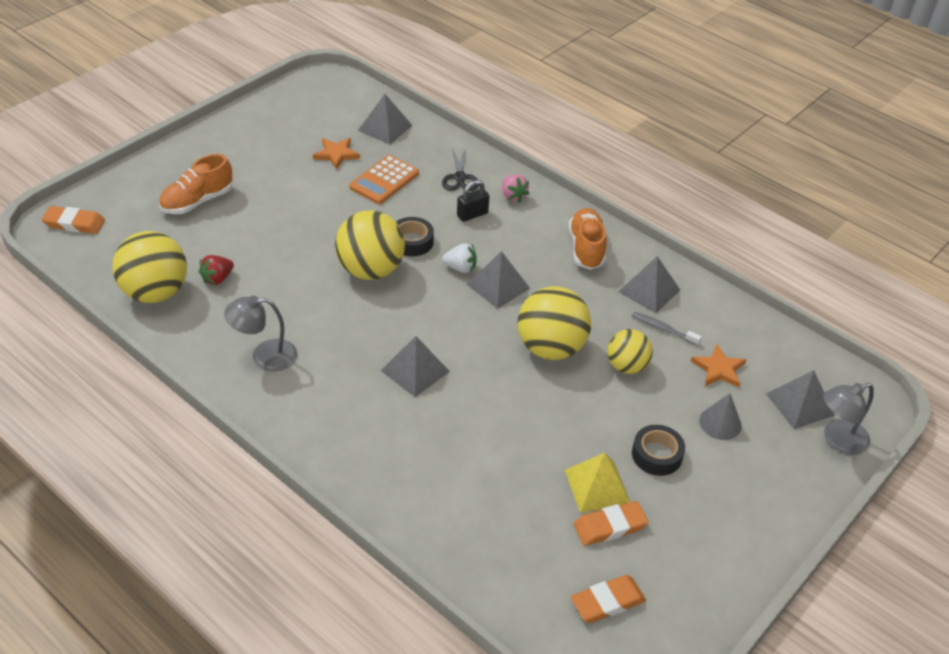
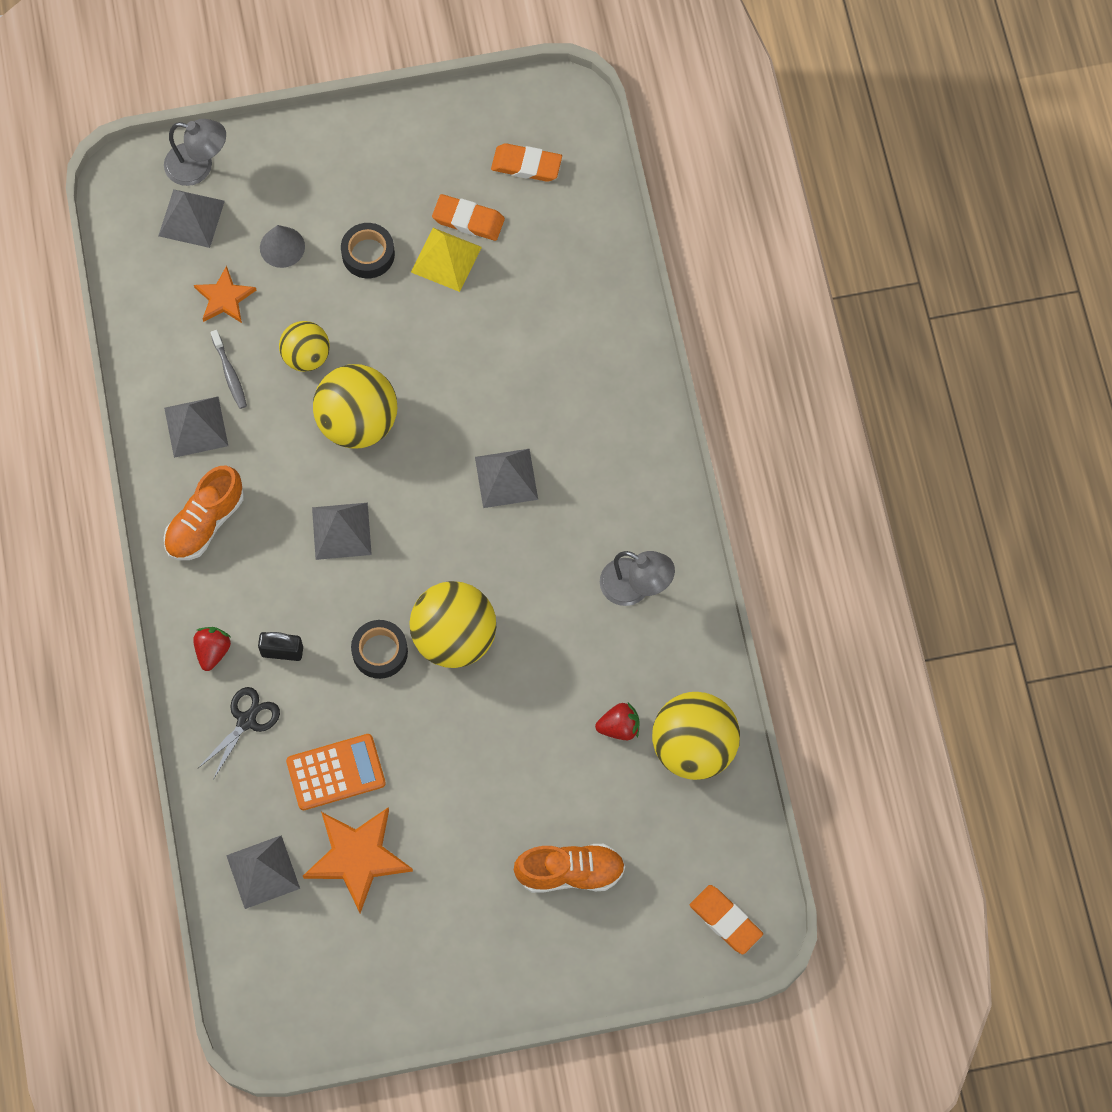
camera: 140 degrees left, 25 degrees up
(336, 154) = (357, 857): orange star -> orange star, size x1.63
(460, 268) = (359, 580): white strawberry -> none
(513, 196) = (213, 651): pink strawberry -> red strawberry

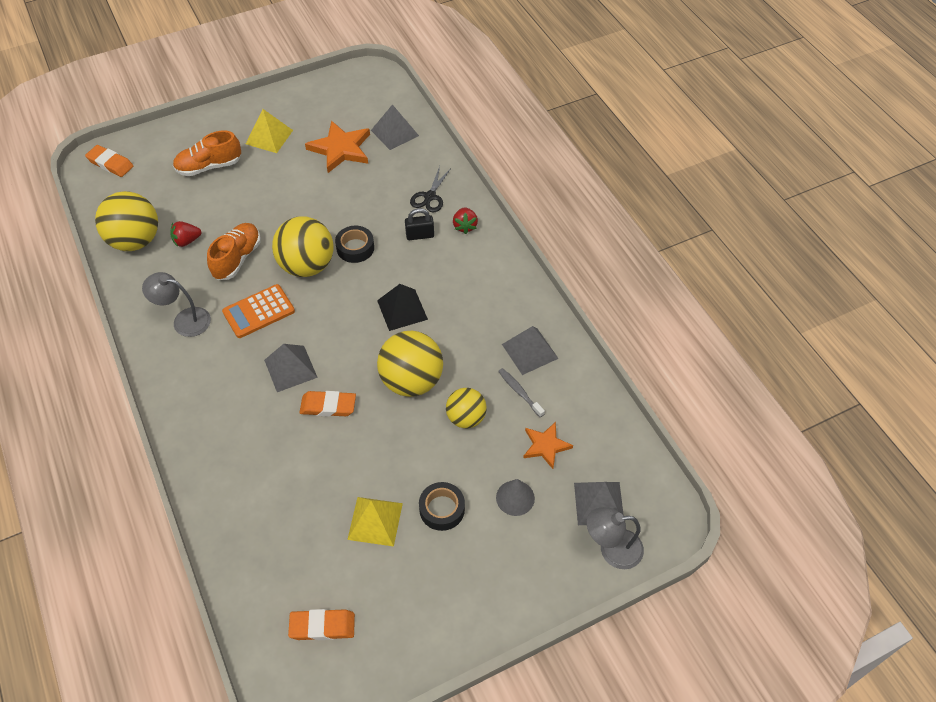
camera: 165 degrees right, 15 degrees down
(205, 522) = (498, 294): orange shoe -> orange shoe (237, 258)
(336, 772) = (365, 184): orange calculator -> orange calculator (259, 312)
(341, 531) = (402, 309): grey pyramid -> black pyramid
(466, 915) = (269, 137): none -> yellow pyramid
(468, 220) = (364, 560): orange eraser -> orange eraser (328, 406)

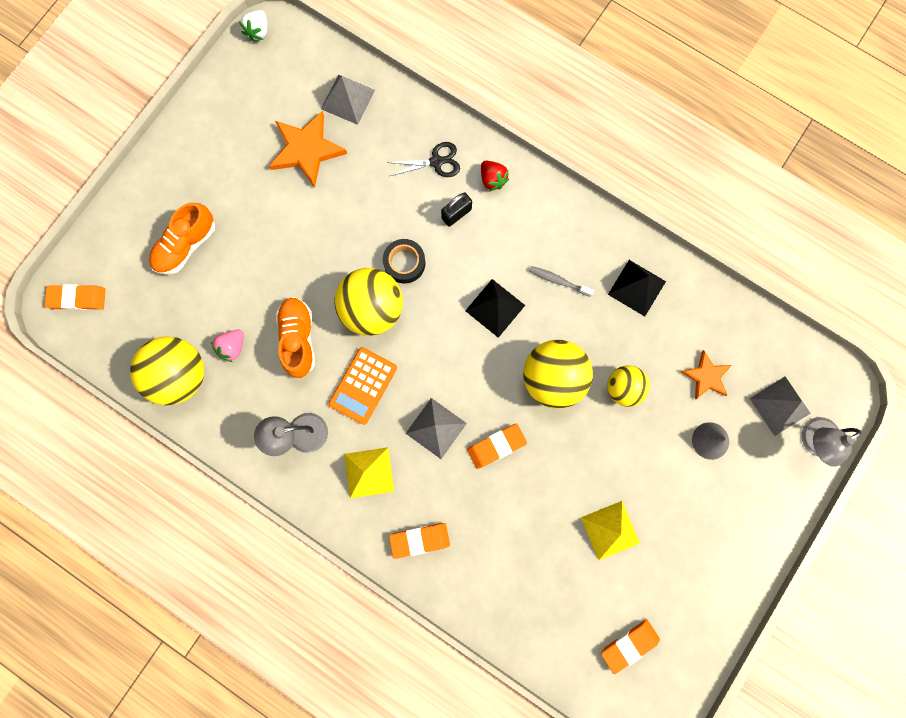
camera: 30 degrees left, 25 degrees up
(187, 241) = (232, 347): red strawberry -> pink strawberry
(213, 441) = (419, 540): none -> orange eraser
(269, 137) = (221, 174): yellow pyramid -> yellow pyramid (369, 472)
(363, 70) = (258, 31): none -> white strawberry
(430, 196) = (436, 162): black scissors -> black scissors turned 90 degrees counterclockwise
(442, 509) = (657, 487): black tape -> none
(519, 392) = (653, 335): grey toothbrush -> grey toothbrush (558, 281)
(530, 351) = (636, 287): grey pyramid -> black pyramid

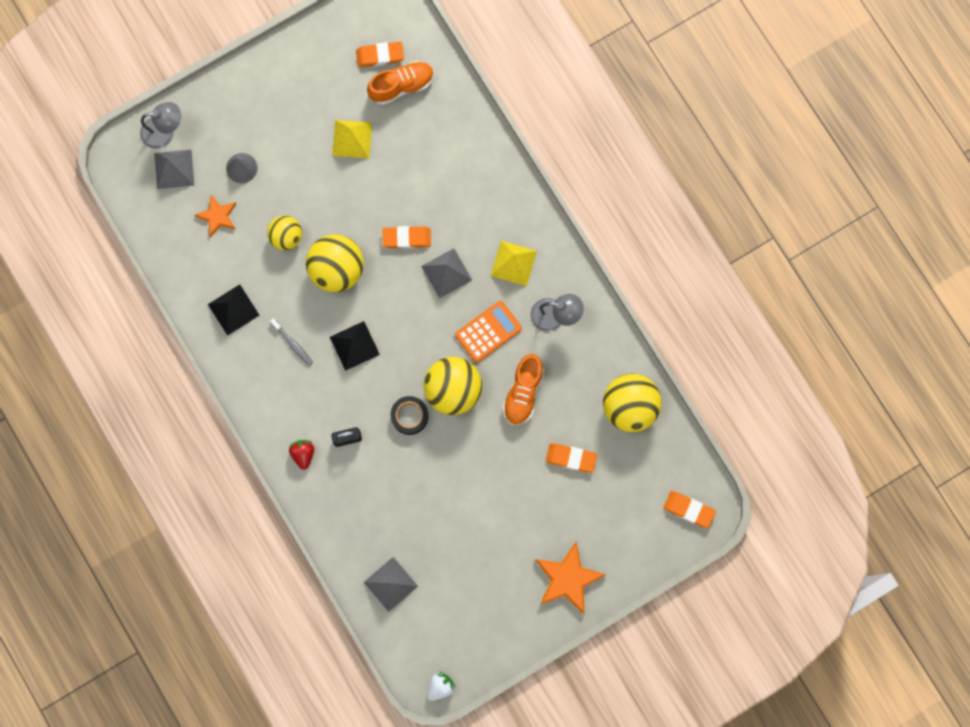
camera: 155 degrees left, 0 degrees up
(186, 245) = (582, 514): orange shoe -> orange shoe (402, 86)
(232, 347) = (578, 410): pink strawberry -> none
(306, 150) = (446, 553): orange star -> orange star (568, 579)
(419, 540) = (497, 196): orange eraser -> orange eraser (571, 458)
(436, 162) = (342, 491): black scissors -> none

